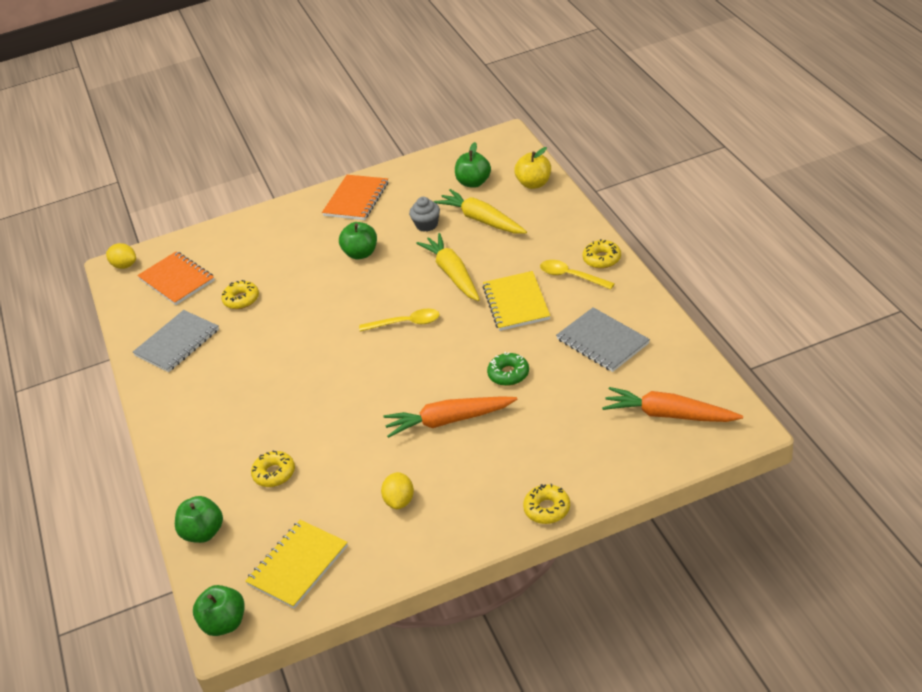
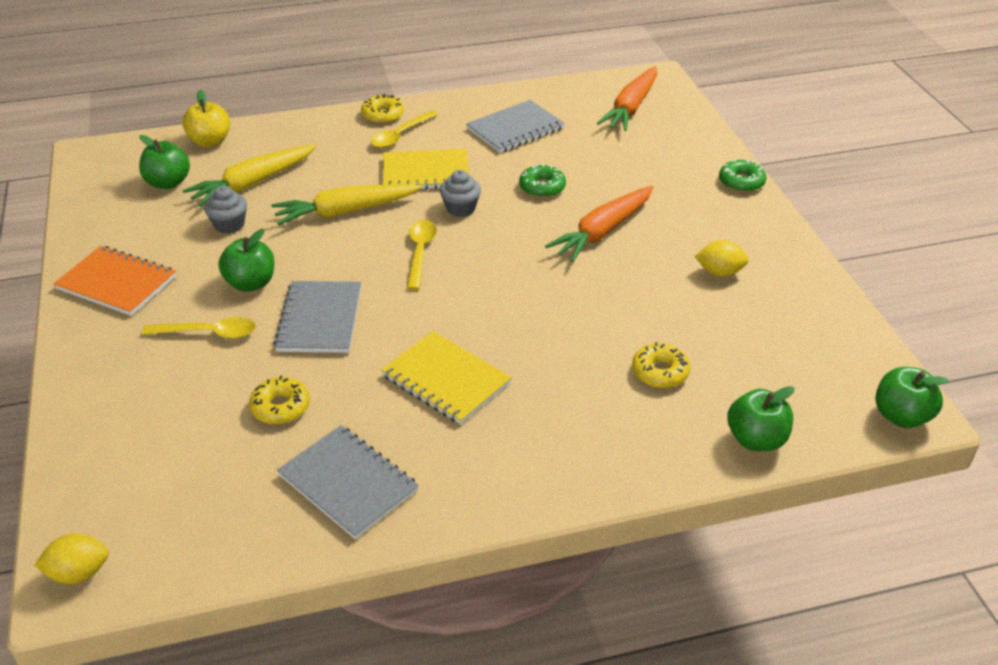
camera: 90 degrees left, 0 degrees up
(125, 265) = (79, 573): yellow lemon -> yellow lemon turned 45 degrees clockwise
(177, 280) = (177, 490): orange notebook -> none
(297, 565) = (811, 353): yellow notebook -> yellow notebook (446, 380)
(309, 251) = (209, 333): none -> yellow spoon
(325, 294) = (319, 319): none -> grey notebook
(449, 421) = (603, 231): orange carrot -> orange carrot turned 45 degrees clockwise
(468, 332) = (460, 208): none -> grey cupcake
(547, 509) = (741, 182): yellow donut -> green donut

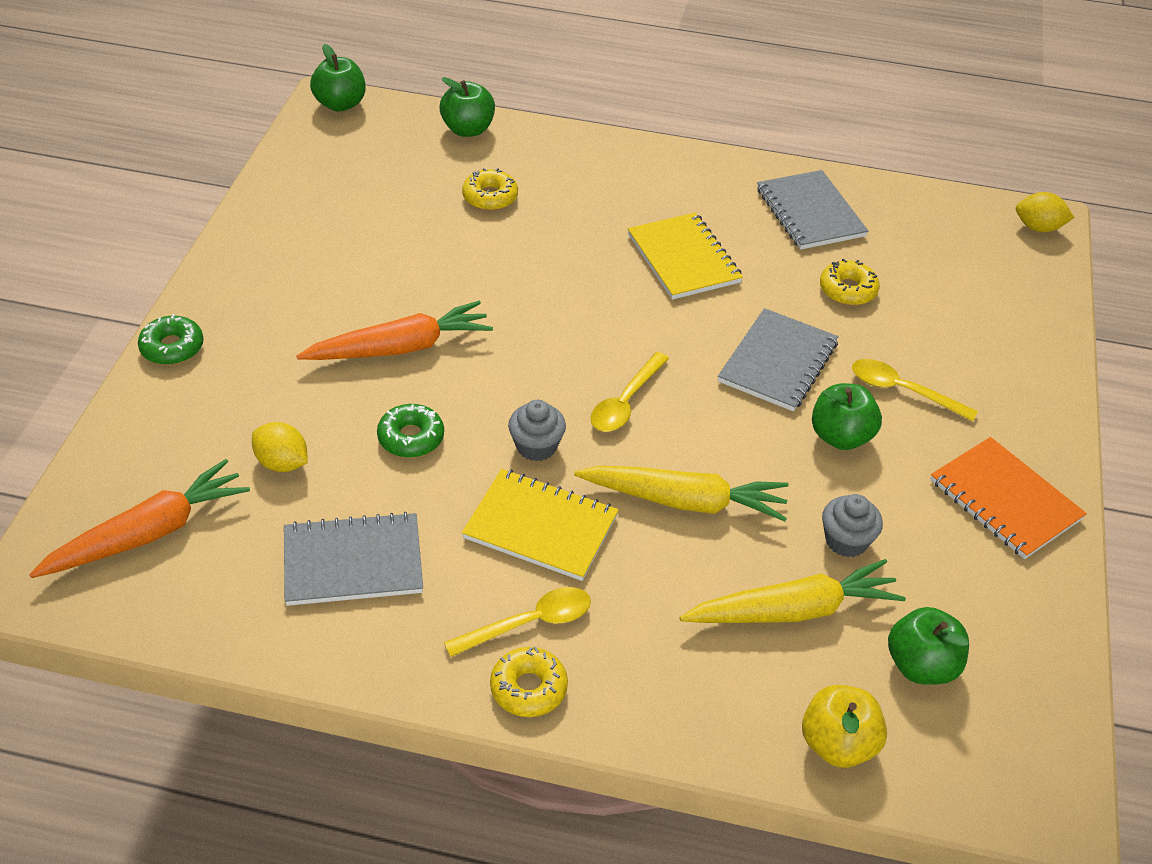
camera: 155 degrees left, 5 degrees up
(719, 272) = (333, 257): yellow lemon -> yellow lemon (282, 463)

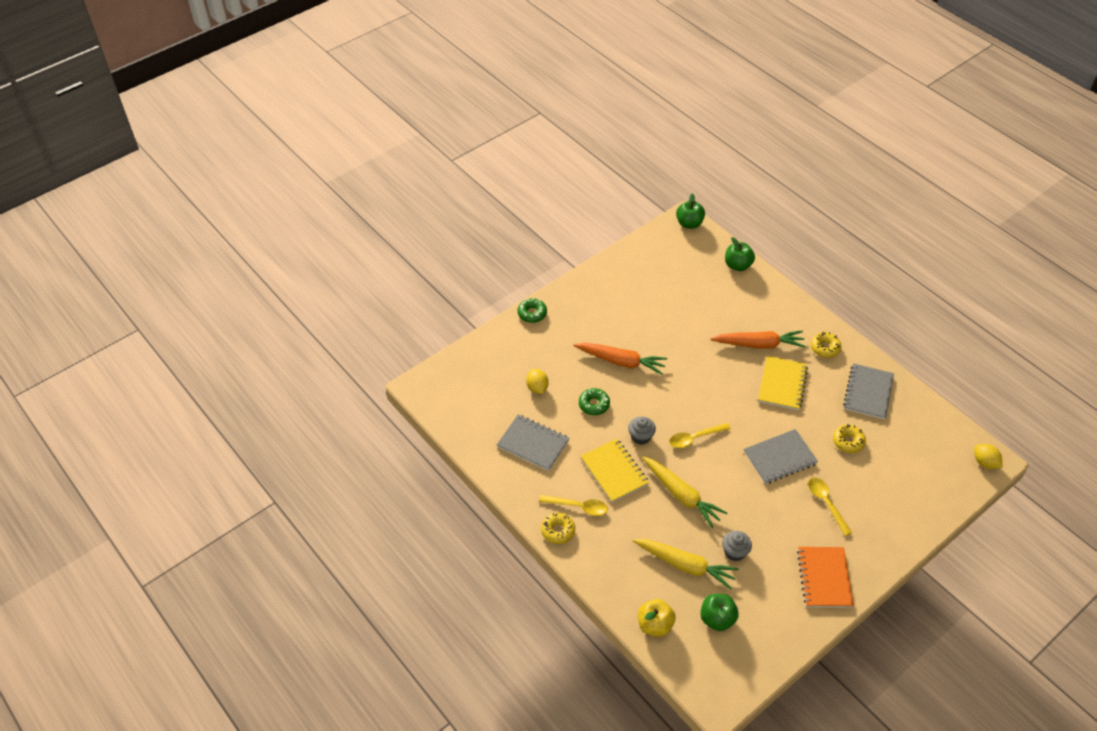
camera: 40 degrees right, 5 degrees up
(147, 534) = (469, 389): orange carrot -> orange carrot (758, 344)
(490, 197) = (718, 307): yellow donut -> yellow donut (825, 348)
(840, 437) = (776, 507): green apple -> none

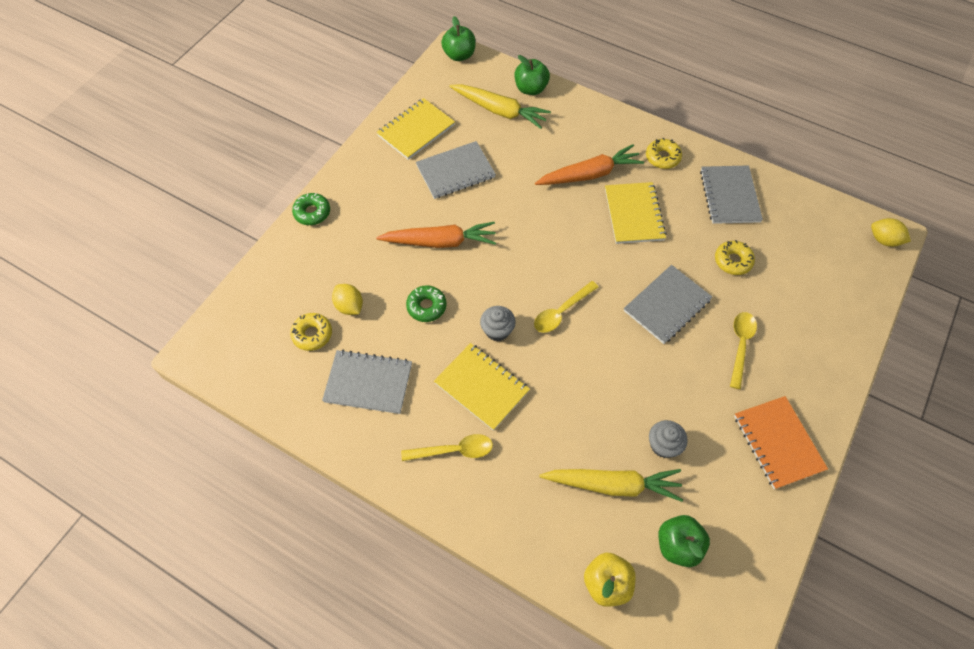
camera: 20 degrees left, 10 degrees up
(558, 531) = (439, 493): yellow donut -> yellow donut (312, 334)
(632, 273) = (416, 130): none -> yellow notebook
(652, 313) = (455, 172): none -> grey notebook
(681, 495) = (572, 391): yellow carrot -> yellow carrot (499, 110)
(826, 503) = (740, 345): yellow spoon -> yellow spoon turned 60 degrees clockwise

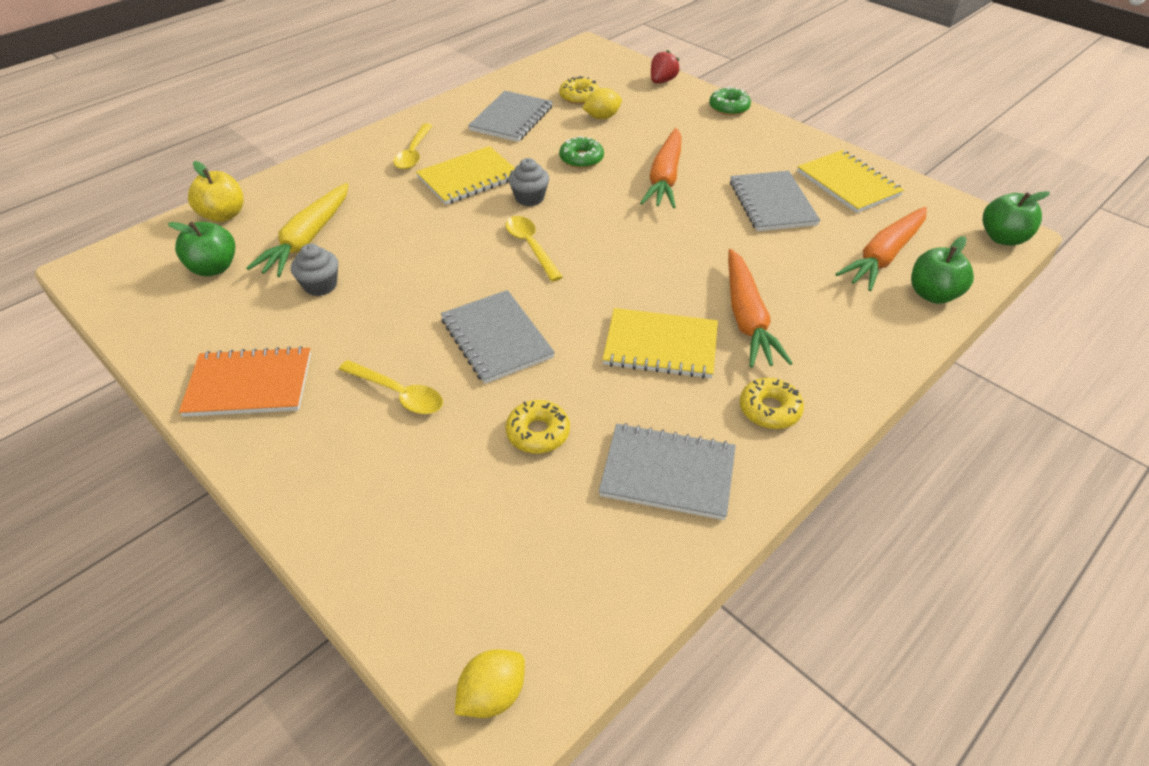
camera: 105 degrees right, 15 degrees down
(268, 270) = (662, 81): none -> red strawberry
(499, 110) = (884, 256): yellow carrot -> orange carrot

